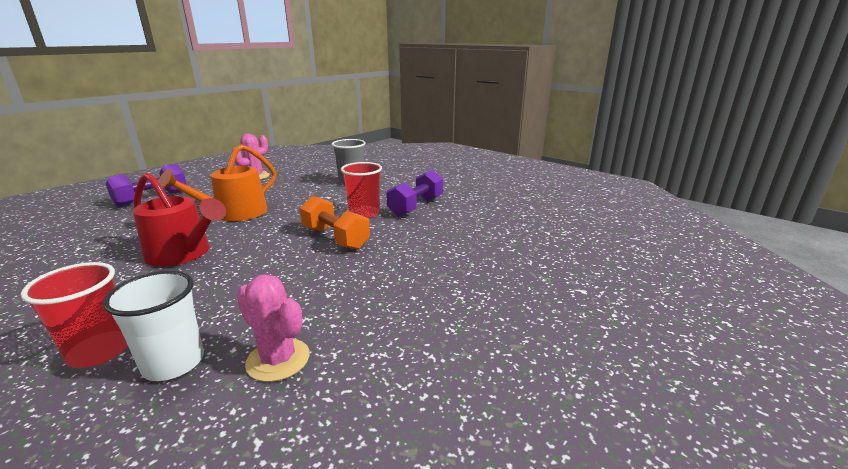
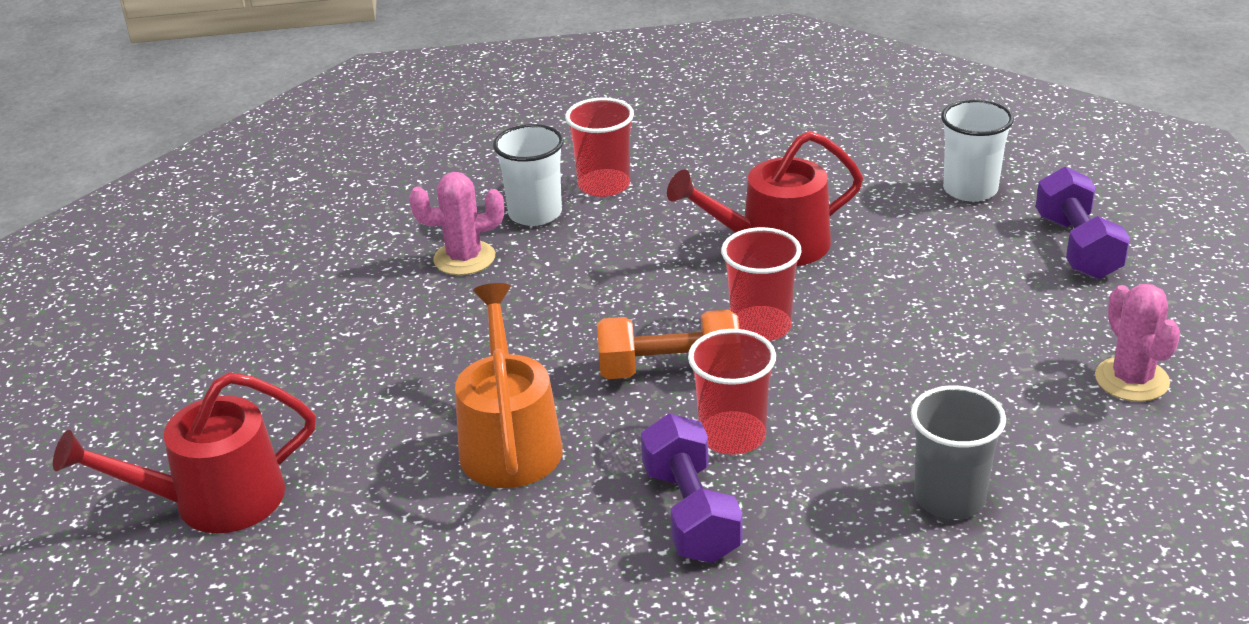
camera: 135 degrees right, 10 degrees up
(88, 227) = (970, 189): none -> white cup
(235, 213) = (893, 309): orange watering can -> orange watering can (509, 442)
(276, 232) = (761, 326): none -> red cup
(605, 300) = (214, 501): none -> red watering can

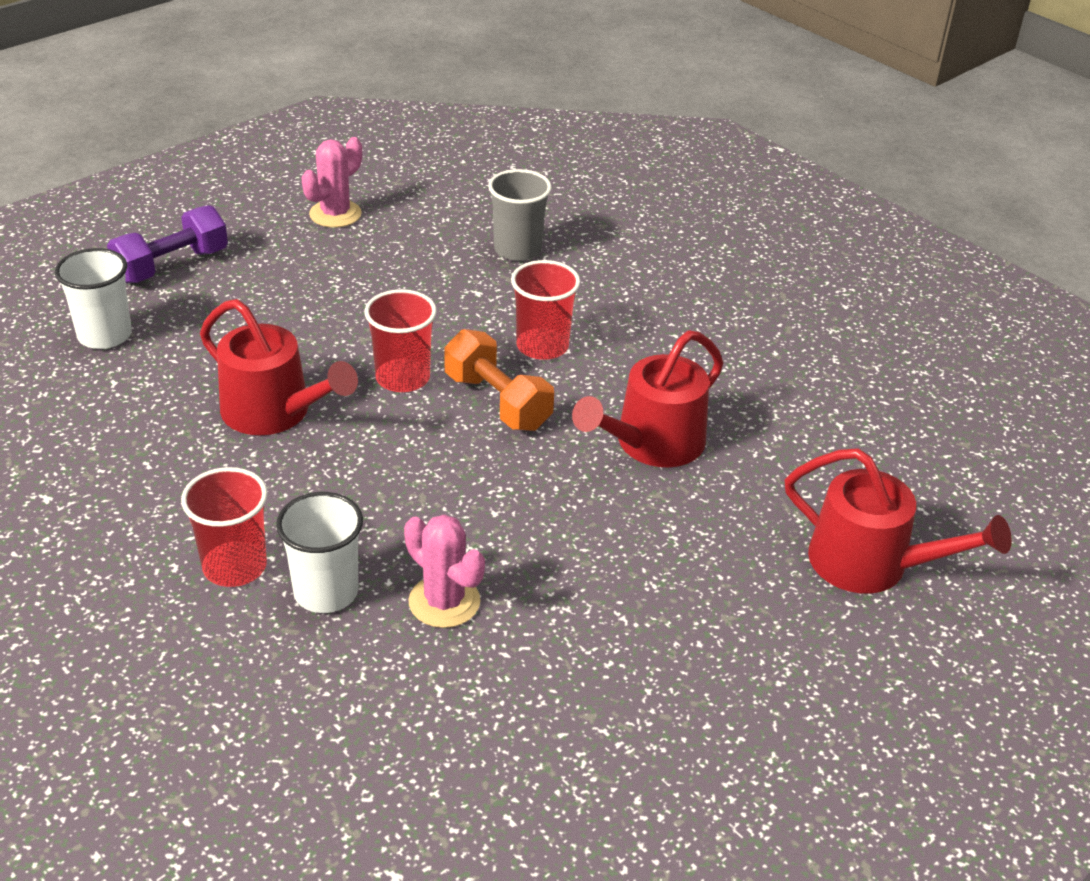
camera: 130 degrees left, 5 degrees up
(509, 442) = (652, 444): orange watering can -> red watering can
(691, 513) = (632, 336): purple dumbbell -> none

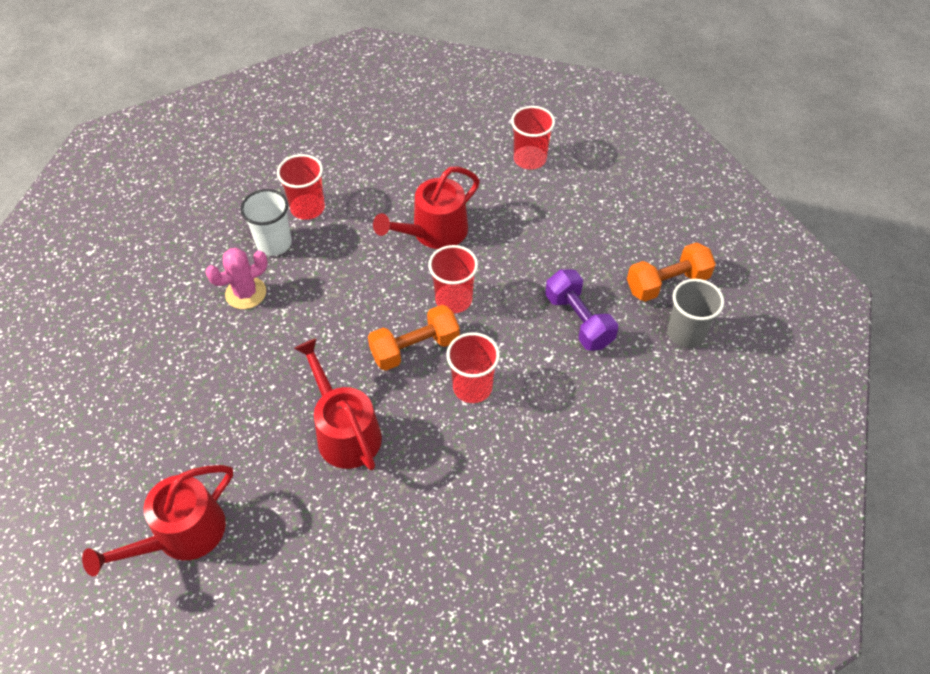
camera: 105 degrees right, 15 degrees up
(104, 335) = (529, 159): white cup -> red cup
(172, 265) = (604, 190): purple dumbbell -> purple dumbbell (578, 320)
(335, 214) = (667, 283): pink cactus -> orange dumbbell
(517, 249) = (605, 395): grey cup -> grey cup (685, 333)

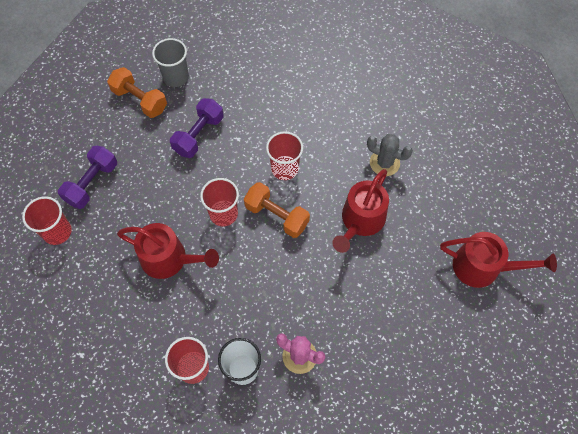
camera: 120 degrees left, 10 degrees up
(403, 508) = (384, 163): none -> grey cactus
(572, 202) = (92, 183): none -> purple dumbbell

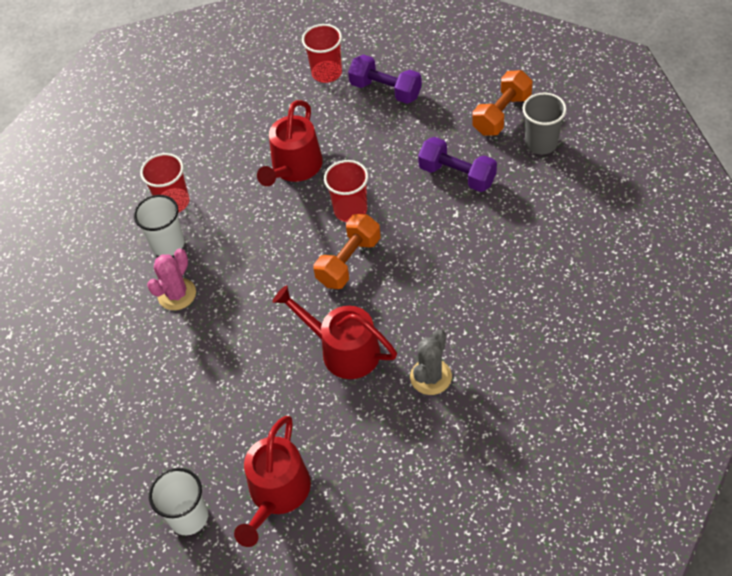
camera: 95 degrees right, 10 degrees down
(284, 168) = (415, 265): red cup -> none
(506, 331) = (188, 517): none -> white cup

